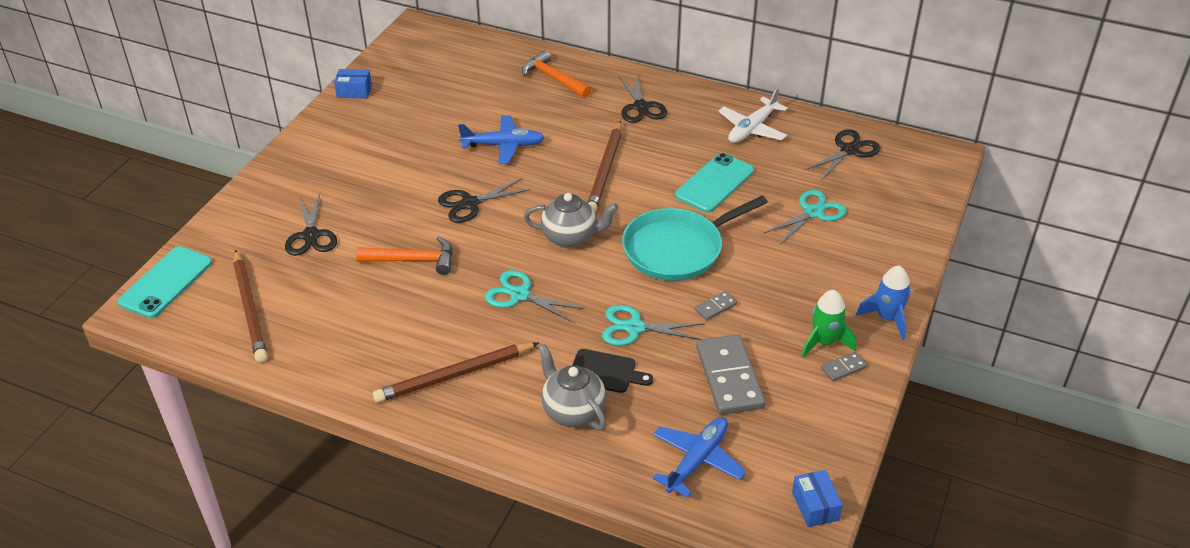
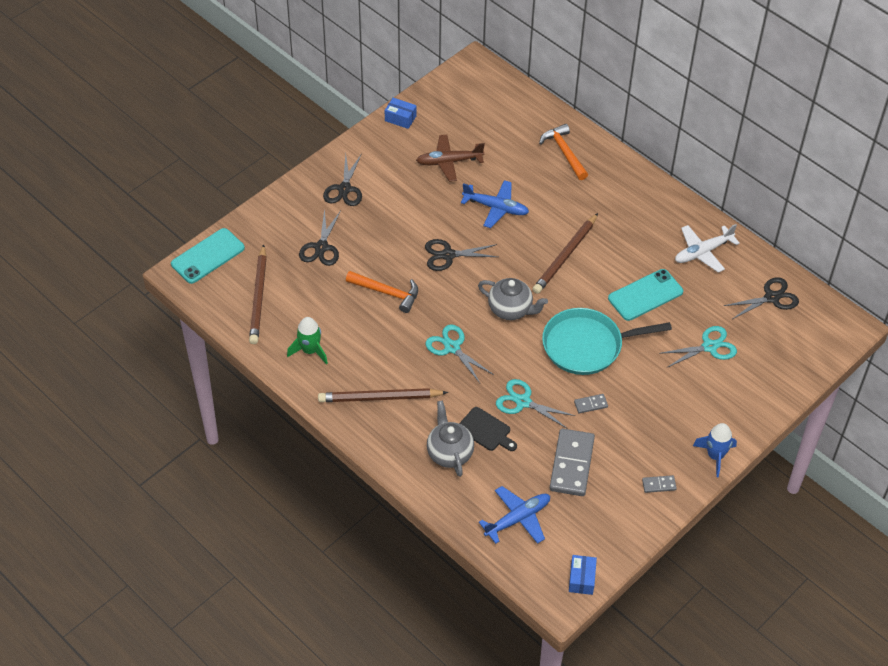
camera: 20 degrees right, 10 degrees up
(428, 117) = (449, 162): none -> brown plane
(641, 107) = (622, 203): black scissors -> black scissors (344, 189)
(824, 342) = (656, 460): green rocket -> green rocket (310, 350)

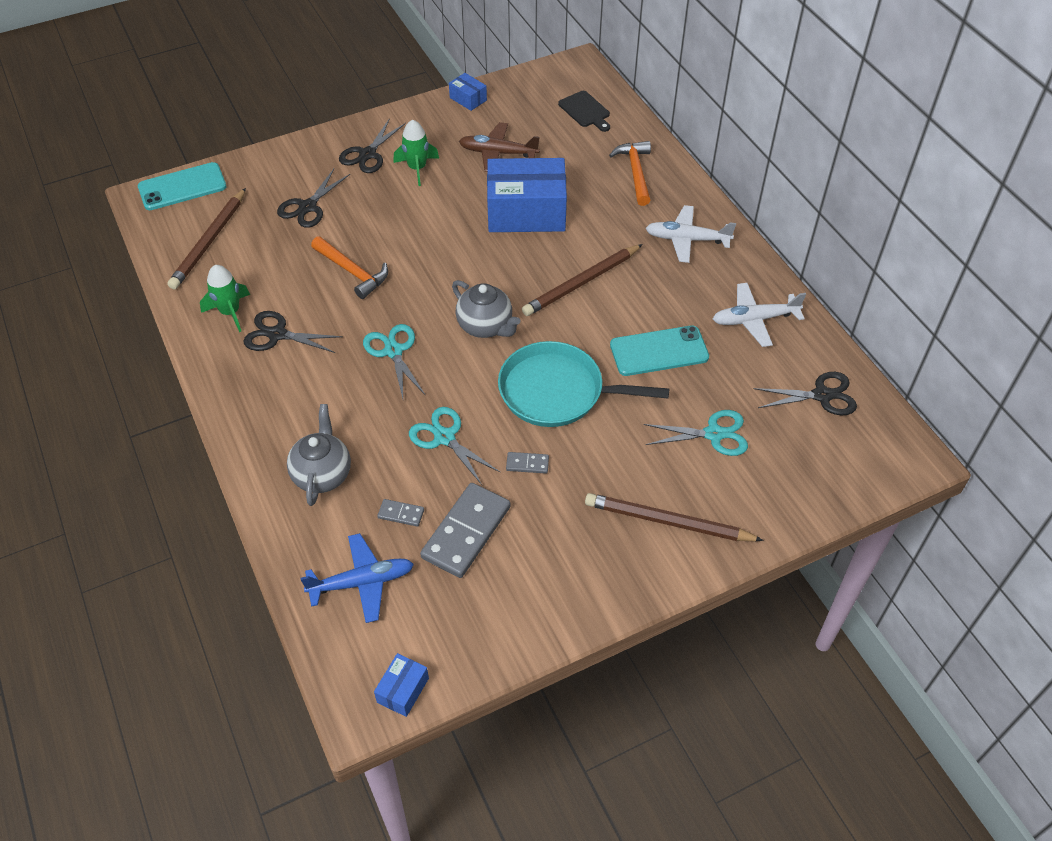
camera: 20 degrees right, 0 degrees up
(380, 398) = (278, 386): brown pencil -> brown pencil (668, 521)
(391, 191) = (417, 168): none -> green rocket
(448, 255) = (444, 249): black scissors -> black scissors (277, 334)
(486, 430) = (381, 459): black cutting board -> black cutting board (585, 111)
(496, 208) = (526, 212): blue plane -> blue box
(627, 200) = (686, 239): none -> white plane
(659, 485) = (567, 593): grey domino -> grey domino (401, 514)
(715, 456) = (660, 576): blue rocket -> none

